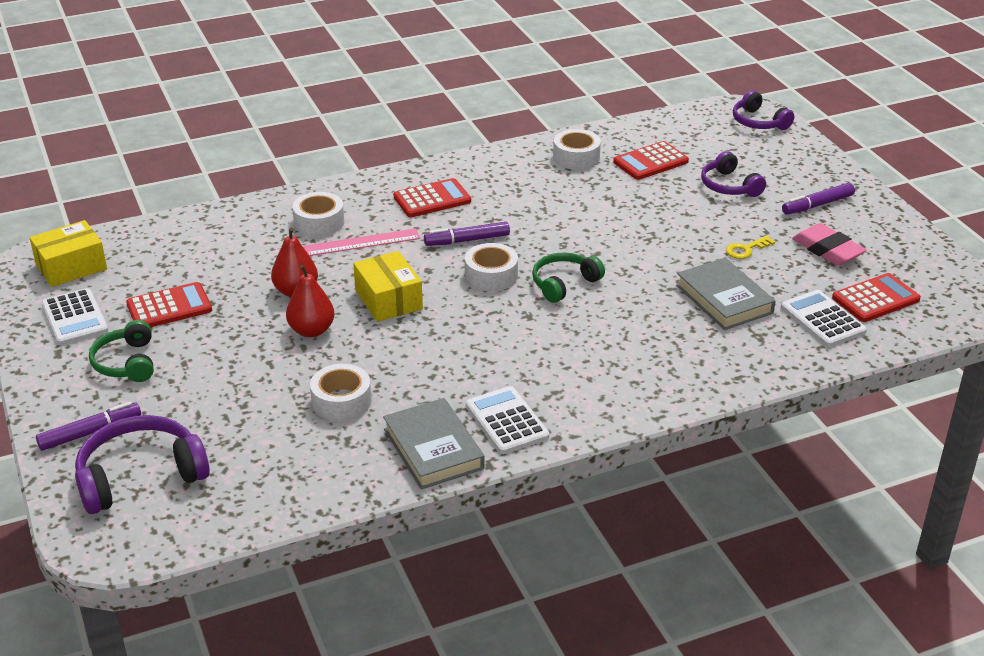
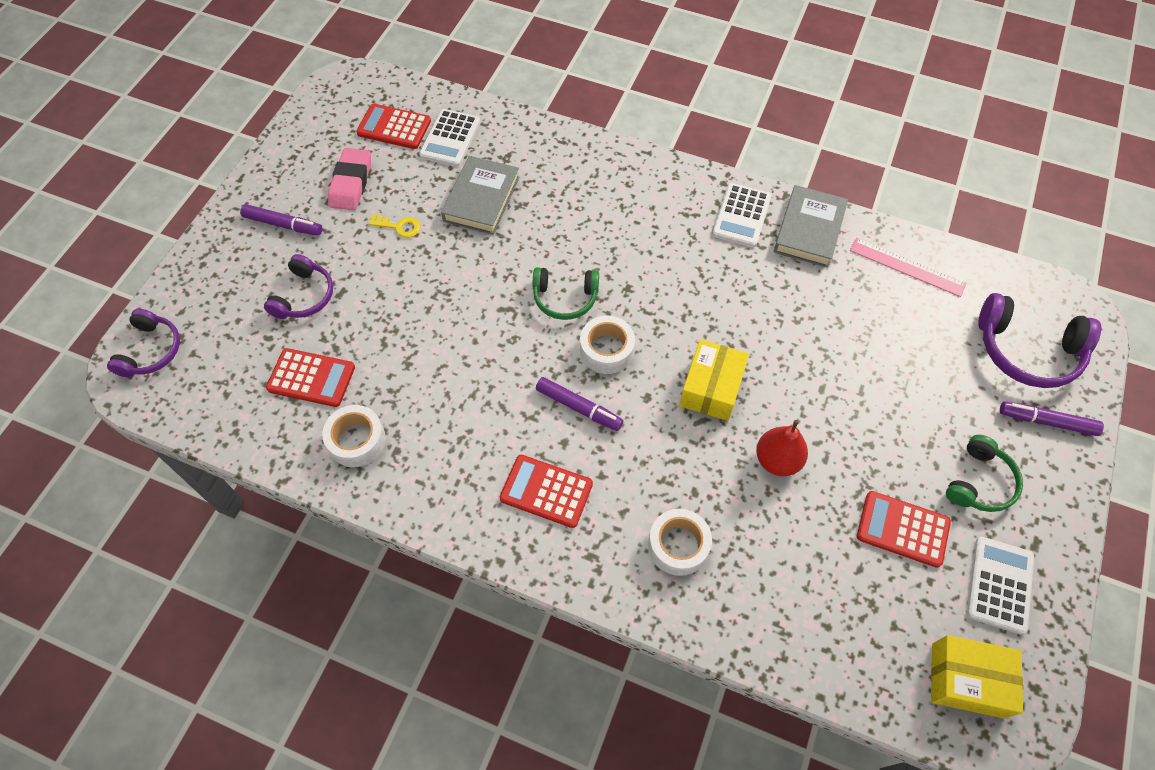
camera: 135 degrees left, 25 degrees up
(311, 330) = (801, 401): red pear -> none
(341, 401) = (836, 312): white tape -> none
(362, 242) = (666, 480): pink ruler -> pink ruler (907, 267)

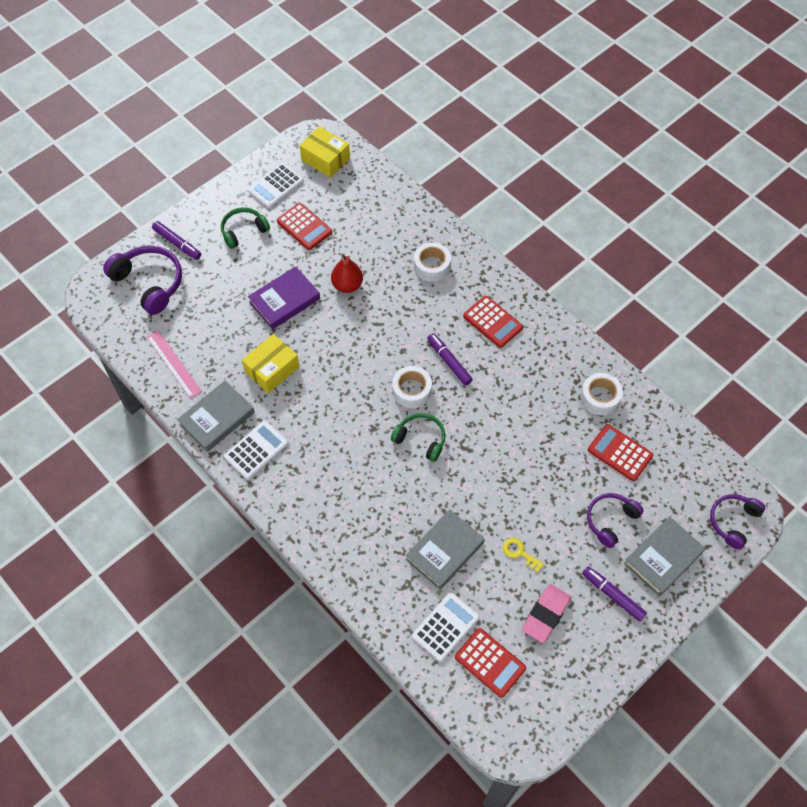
camera: 155 degrees left, 0 degrees up
(233, 280) = (663, 558): none -> grey book
(711, 388) = (359, 340): yellow box -> yellow box (272, 369)
(842, 401) = (284, 300): none -> purple book

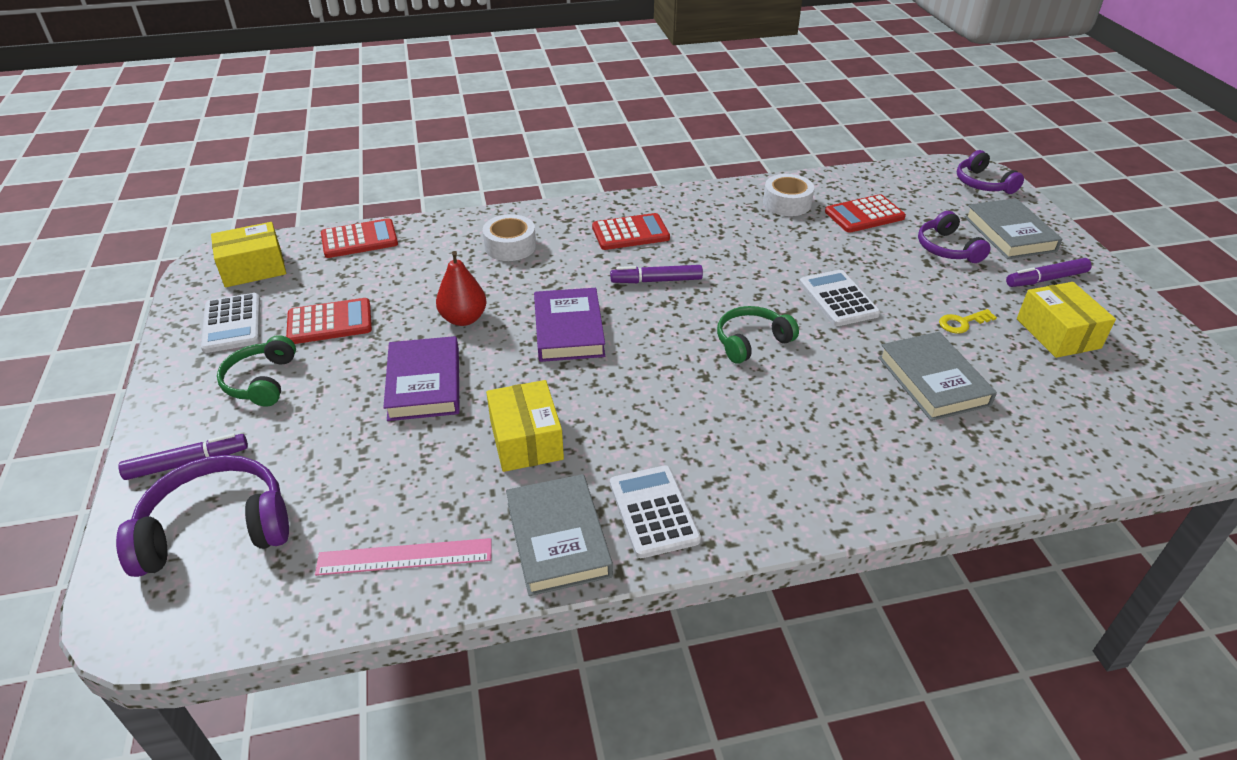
camera: 60 degrees left, 20 degrees down
(371, 341) = (568, 330): none -> purple book
(411, 391) = (673, 323): white tape -> none
(445, 627) = (1051, 421): white calculator -> white calculator (838, 299)
(490, 662) = (1117, 401): red calculator -> red calculator (359, 239)
(546, 615) = (1058, 333): pink eraser -> yellow box

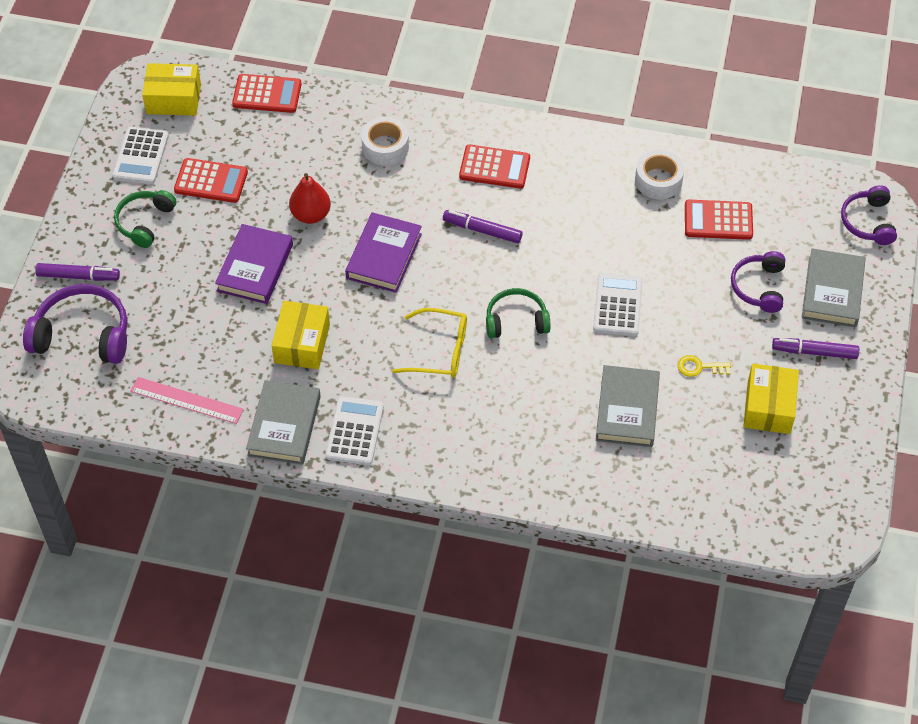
camera: 25 degrees right, 15 degrees up
(691, 394) = (439, 351): none -> yellow glasses

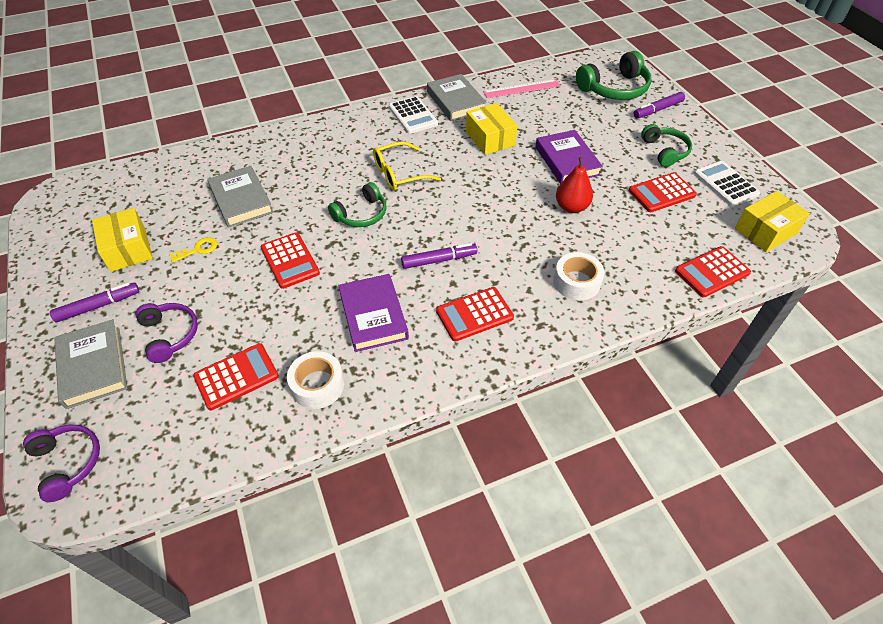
camera: 145 degrees right, 5 degrees down
(83, 335) = (614, 89): purple headphones -> green headphones
(384, 256) = (493, 207): purple book -> purple book (373, 316)
(617, 305) = (290, 261): white calculator -> red calculator

